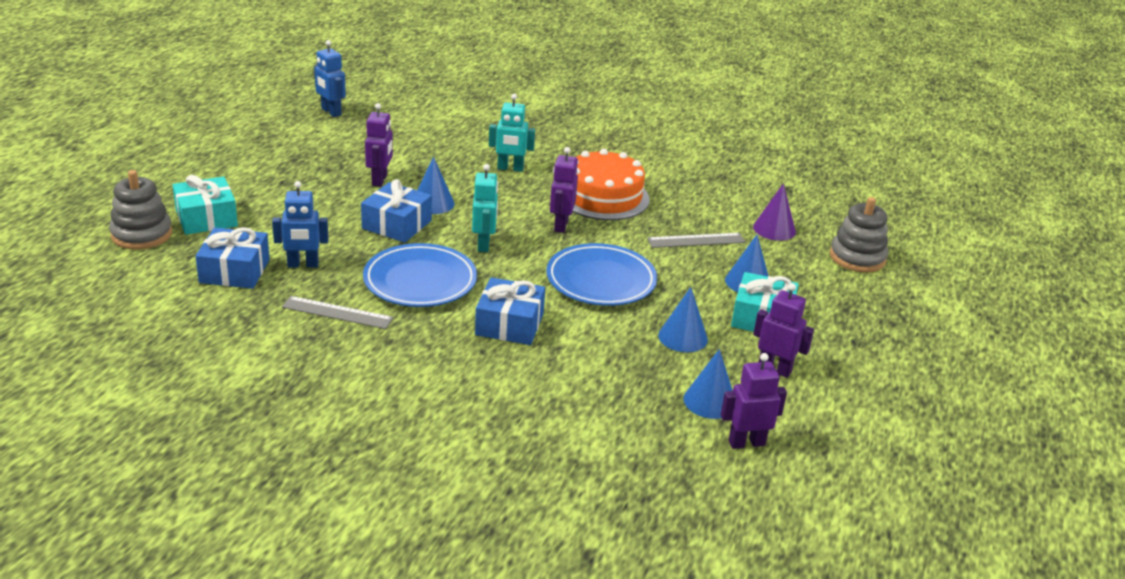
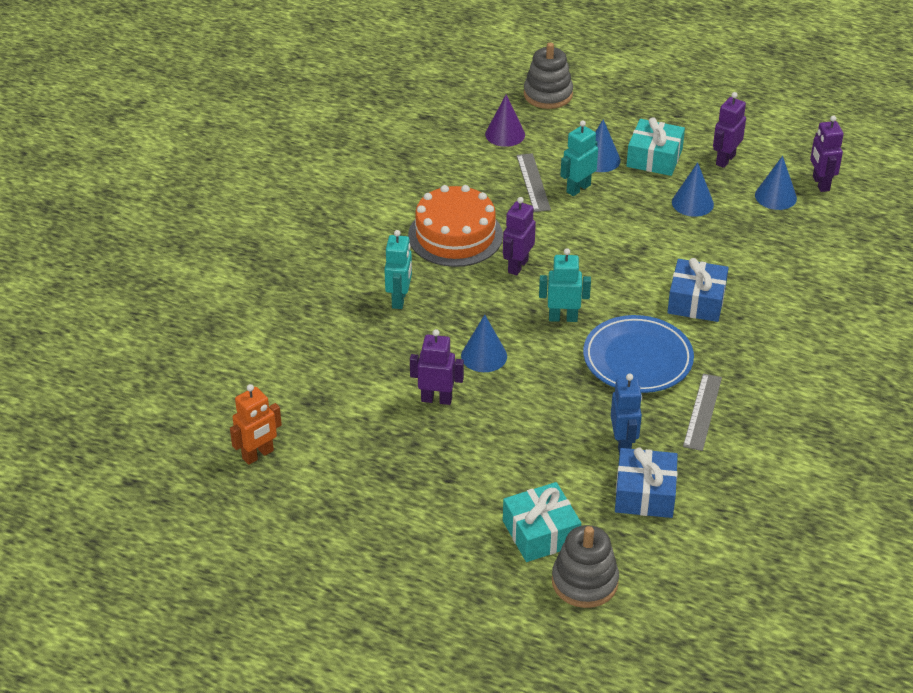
camera: 85 degrees left, 10 degrees up
(331, 112) = (258, 455): blue robot -> orange robot
(397, 224) = (533, 380): blue gift -> none
(560, 225) = (517, 266): purple robot -> purple robot turned 105 degrees clockwise
(601, 280) = (614, 244): blue plate -> none
(692, 265) = (578, 188): none -> turquoise robot

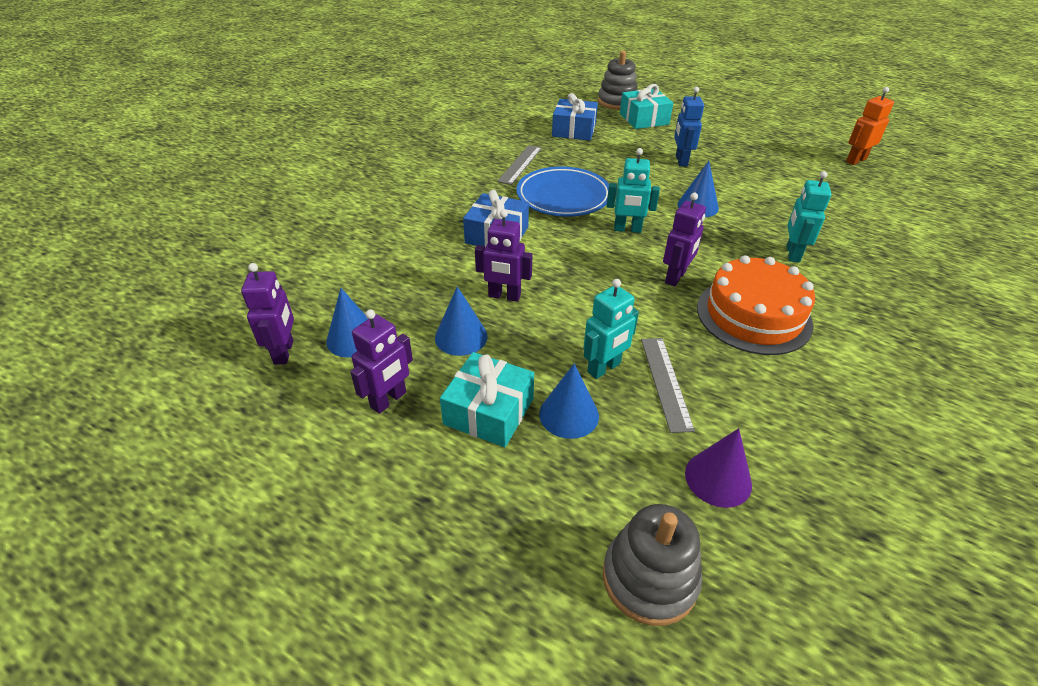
camera: 175 degrees left, 0 degrees up
(436, 399) = (731, 182): purple robot -> purple robot (504, 296)
(623, 444) = (584, 152): blue robot -> blue robot (681, 160)

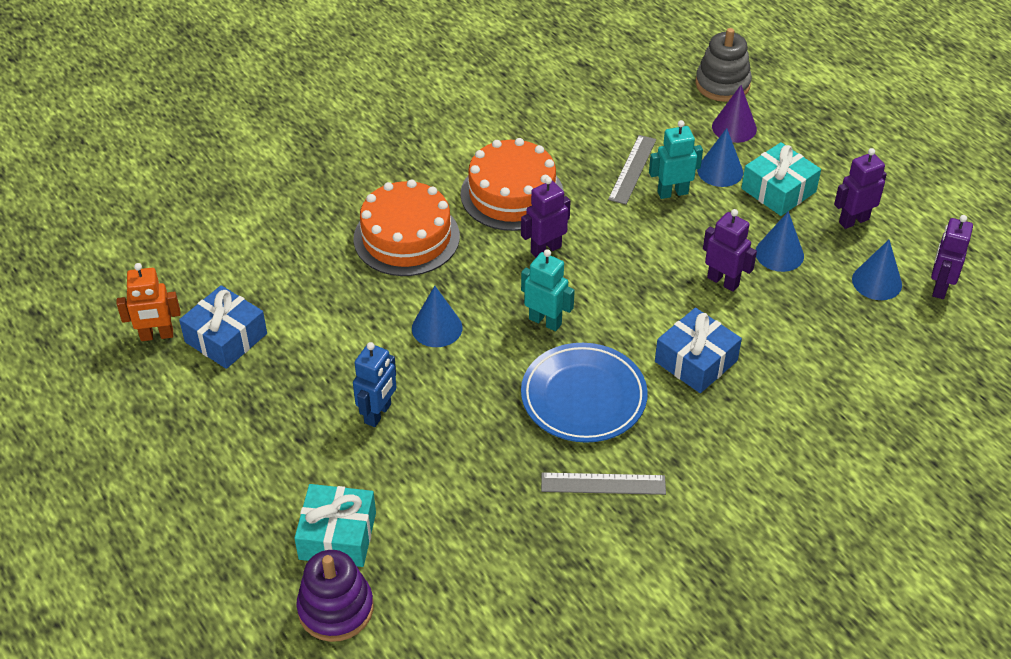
camera: 155 degrees left, 5 degrees up
(520, 164) = (603, 483): grey ruler -> grey ruler turned 45 degrees clockwise
(574, 130) = (471, 544): blue gift -> blue gift (226, 338)
(617, 102) = (336, 608): grey stacking toy -> purple stacking toy
(718, 478) = (645, 109): purple cone -> purple cone (734, 127)
(792, 254) = (406, 237): turquoise robot -> orange cake

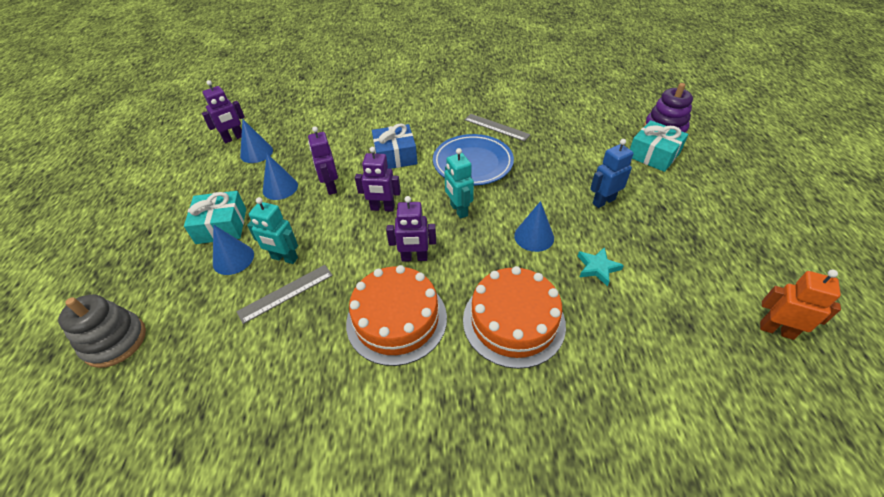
camera: 145 degrees left, 0 degrees up
(226, 338) = (708, 300): blue gift -> none
(350, 322) = (597, 268): none -> turquoise star
(734, 127) = (172, 291): purple cone -> none
(853, 220) = (214, 187): purple robot -> purple robot (382, 208)

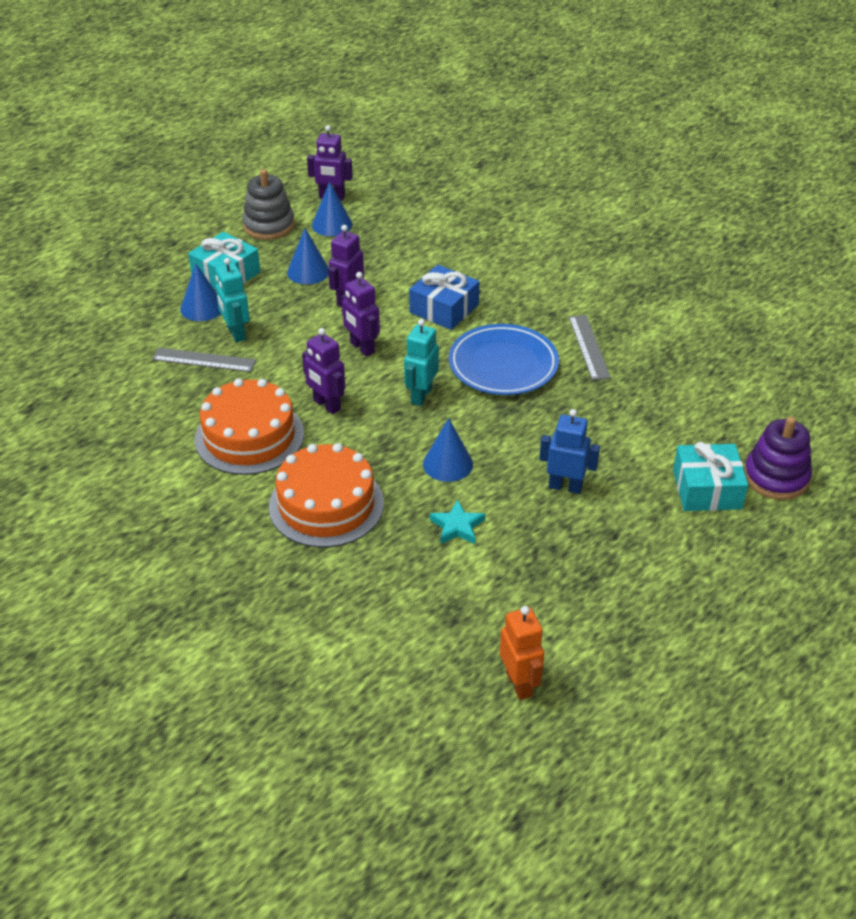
camera: 45 degrees right, 5 degrees down
(115, 341) = (70, 312): grey stacking toy -> grey stacking toy (269, 225)

